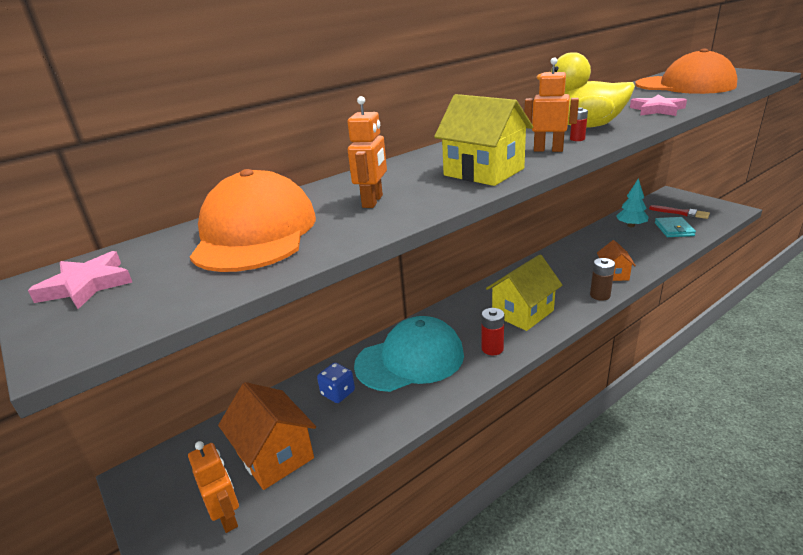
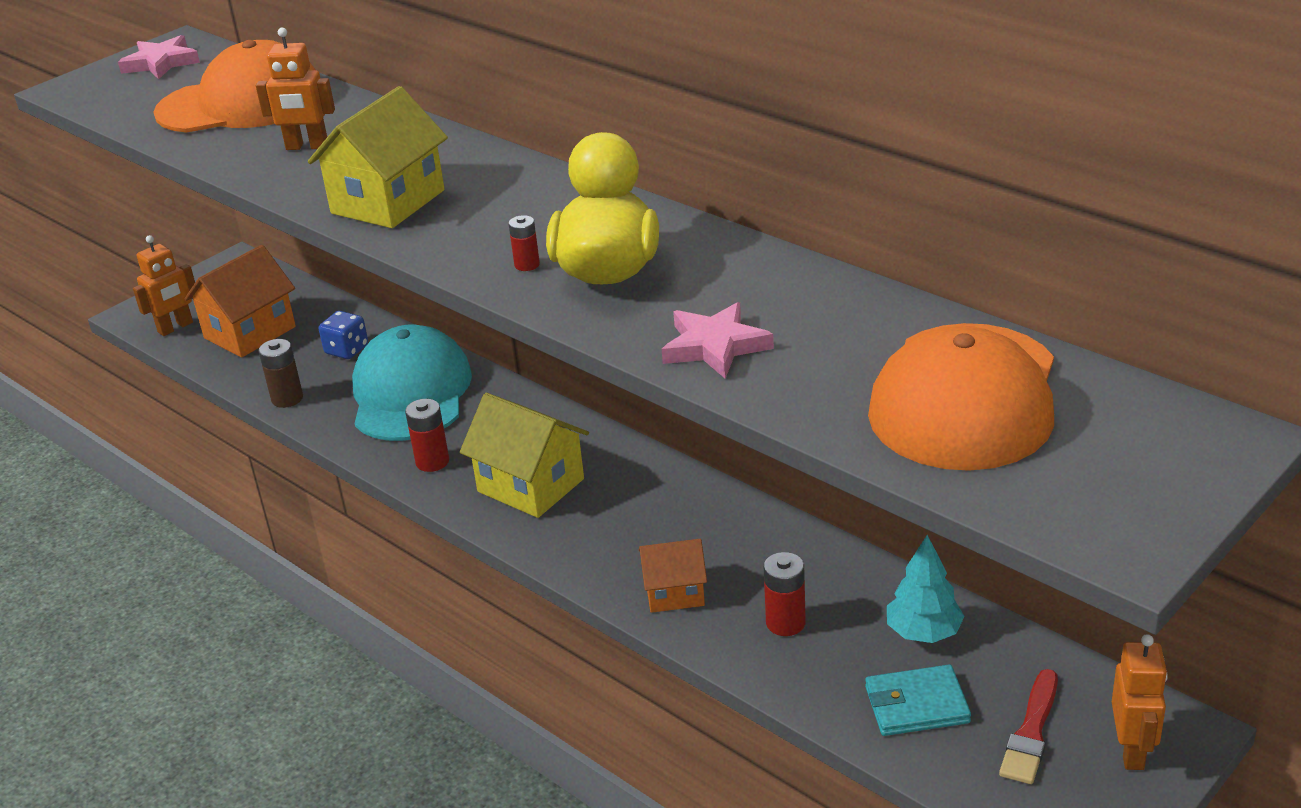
camera: 80 degrees right, 5 degrees up
(410, 359) = (411, 393): turquoise cap -> turquoise cap turned 150 degrees counterclockwise
(548, 150) = (475, 242): orange robot -> orange robot (1132, 751)
(600, 295) = (591, 572): brown battery -> brown battery (287, 399)
(630, 250) = (785, 623): none -> red battery

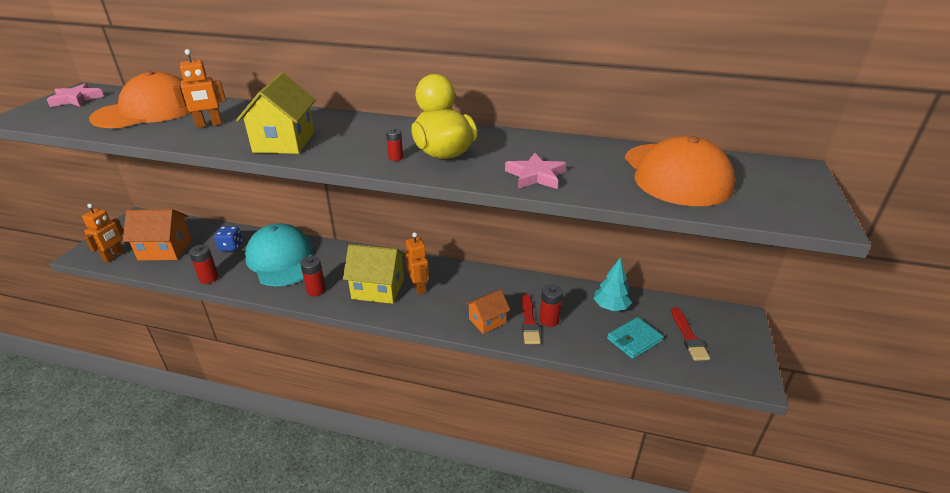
camera: 30 degrees left, 0 degrees up
(250, 332) = (165, 250): orange house -> orange house turned 75 degrees clockwise
(287, 399) = (209, 278): brown battery -> red battery
(747, 616) = (529, 322): none -> red brush
(1132, 751) = (731, 332): orange robot -> orange robot (419, 287)

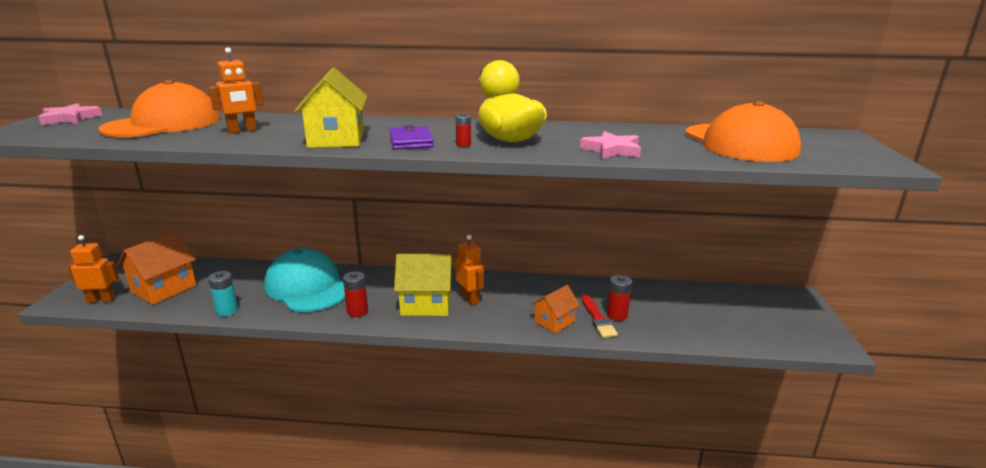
camera: 10 degrees left, 10 degrees down
(114, 256) = (101, 300): orange robot -> orange robot turned 105 degrees counterclockwise
(165, 250) = (164, 289): orange house -> orange house turned 45 degrees counterclockwise
(209, 278) = (227, 311): red battery -> turquoise battery
(231, 246) = (243, 280): blue dice -> none
(349, 150) = (411, 141): none -> purple wallet
(610, 307) = (672, 298): turquoise tree -> none
(634, 340) = (707, 324): turquoise wallet -> none
(688, 336) = (757, 316): red brush -> none

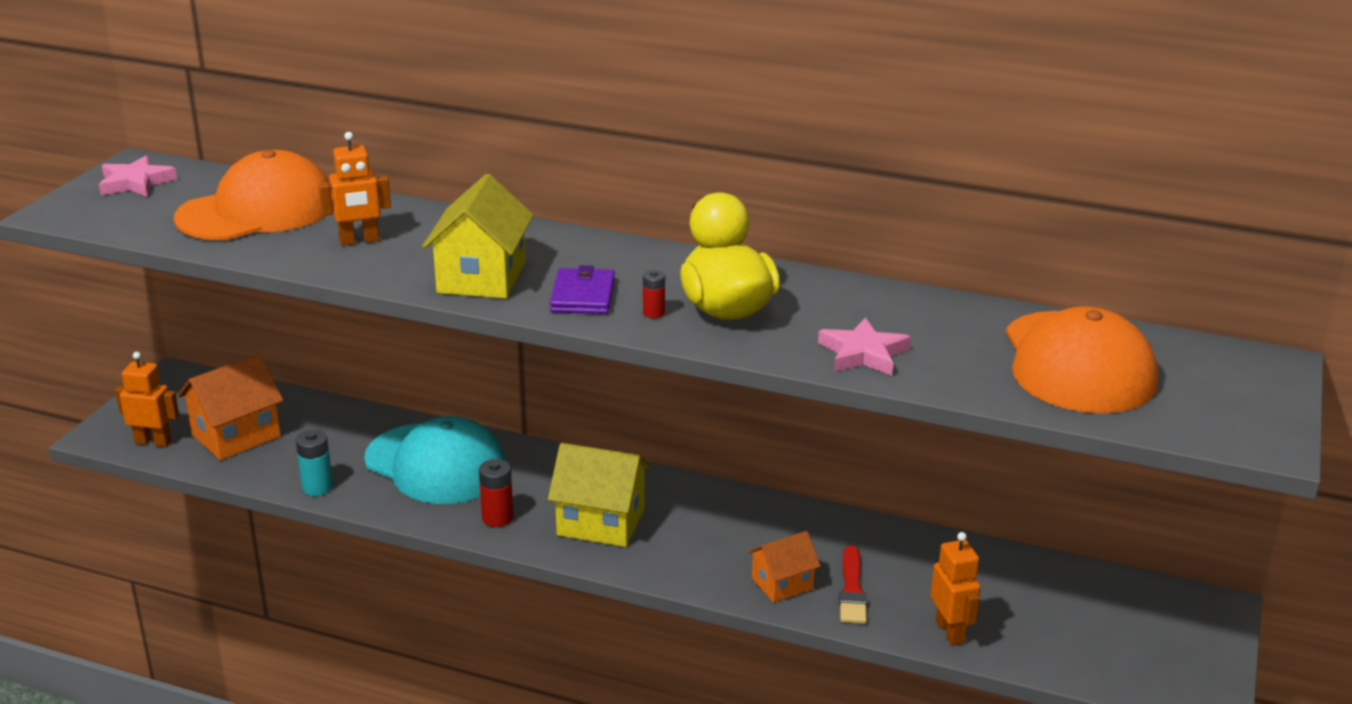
camera: 15 degrees right, 5 degrees up
(307, 287) = (436, 464): turquoise cap -> turquoise cap turned 150 degrees clockwise
(470, 299) = (670, 524): orange robot -> orange robot (950, 632)
(617, 315) = (886, 589): red battery -> none

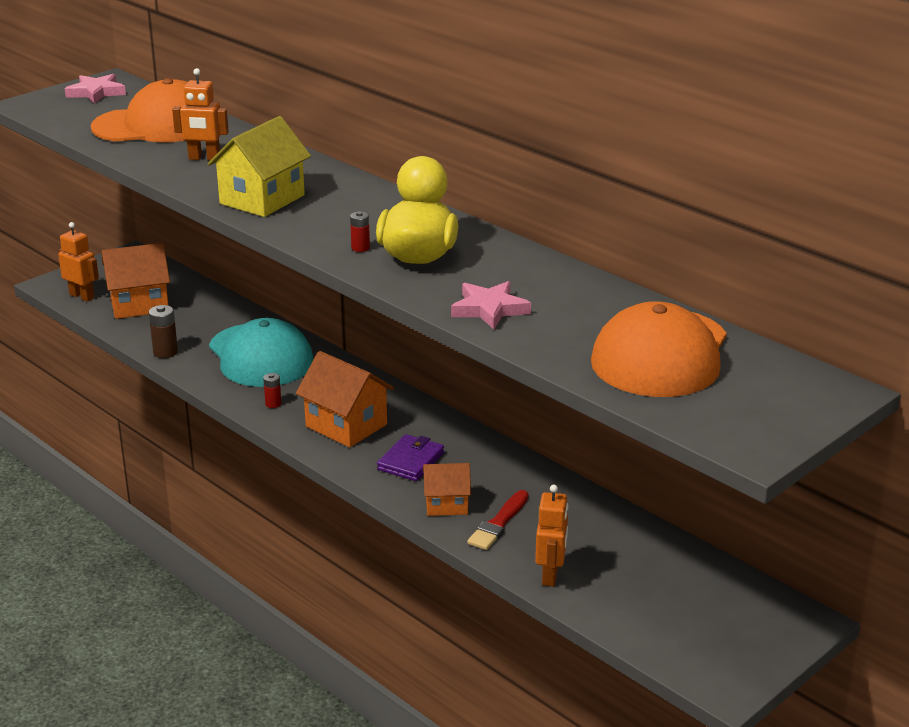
camera: 25 degrees right, 0 degrees up
(317, 487) = (165, 352): turquoise battery -> brown battery
(497, 518) = (273, 404): red battery -> red battery, size x0.63
(583, 296) = (321, 226): purple wallet -> purple wallet (411, 461)
(601, 522) = (346, 425): yellow house -> orange house

